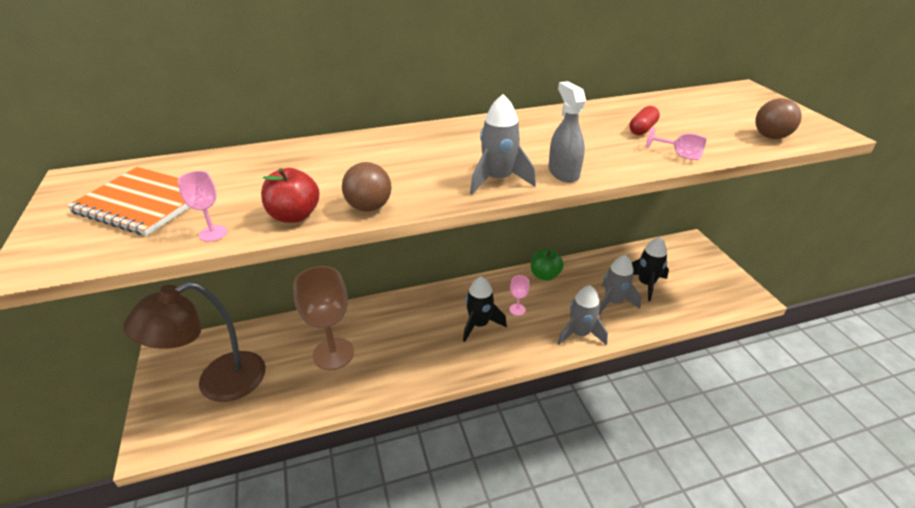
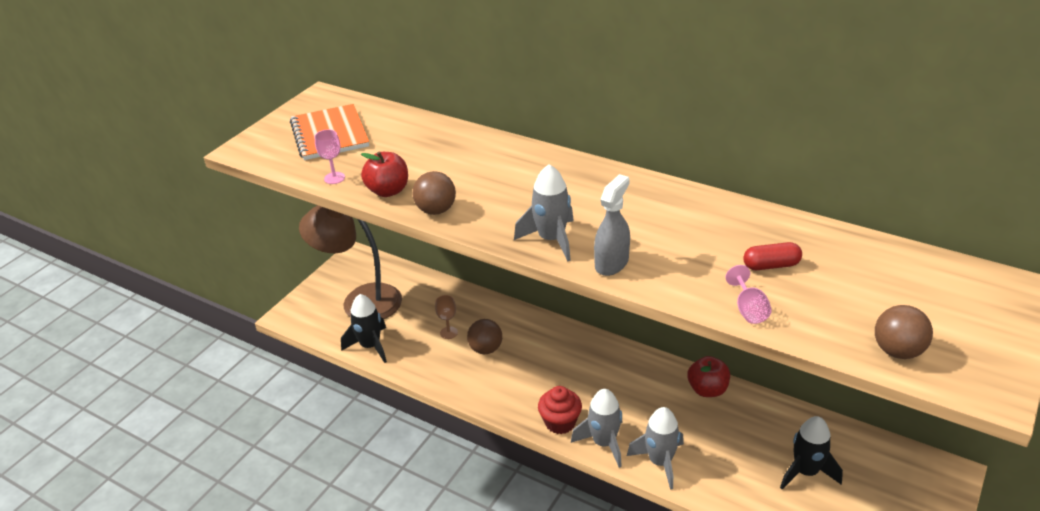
camera: 50 degrees right, 0 degrees up
(333, 354) = (448, 333): brown goblet -> brown goblet, size x0.43
(378, 345) = (486, 349): none -> brown ball
(479, 324) = (583, 389): black rocket -> black rocket (370, 346)
(494, 356) = (560, 422): none -> red cupcake
(517, 309) = (634, 401): pink goblet -> none
(544, 275) = (707, 389): green apple -> red apple
(613, 302) = (739, 461): grey rocket -> grey rocket (604, 443)

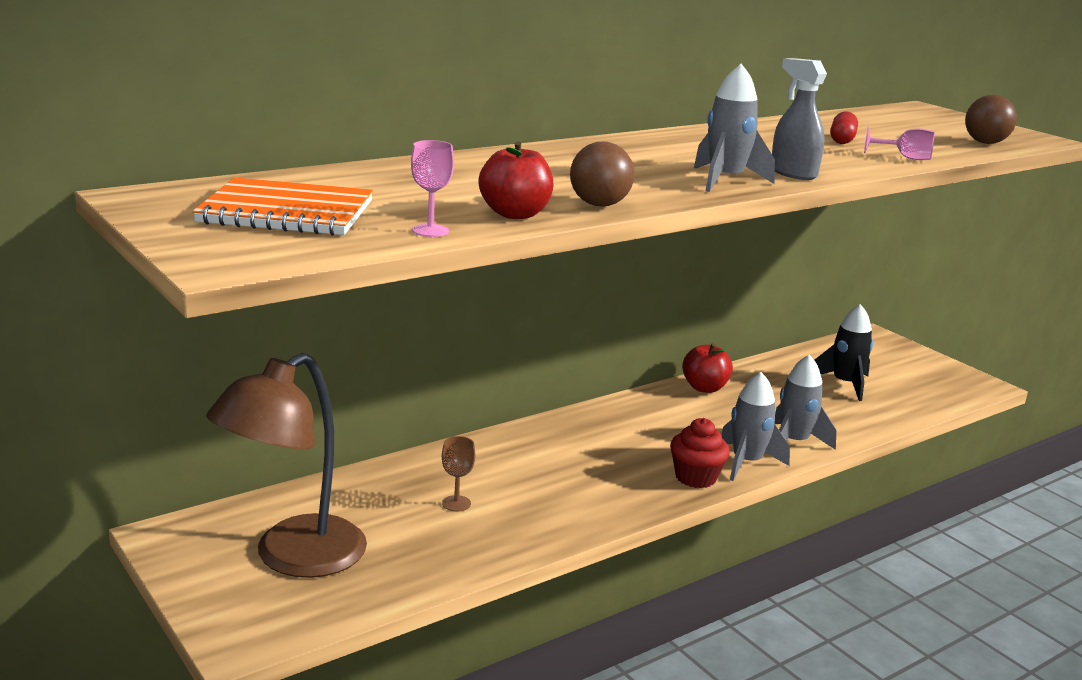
camera: 70 degrees left, 15 degrees down
(370, 346) = (416, 574): black rocket -> none
(486, 349) = (518, 486): brown ball -> none

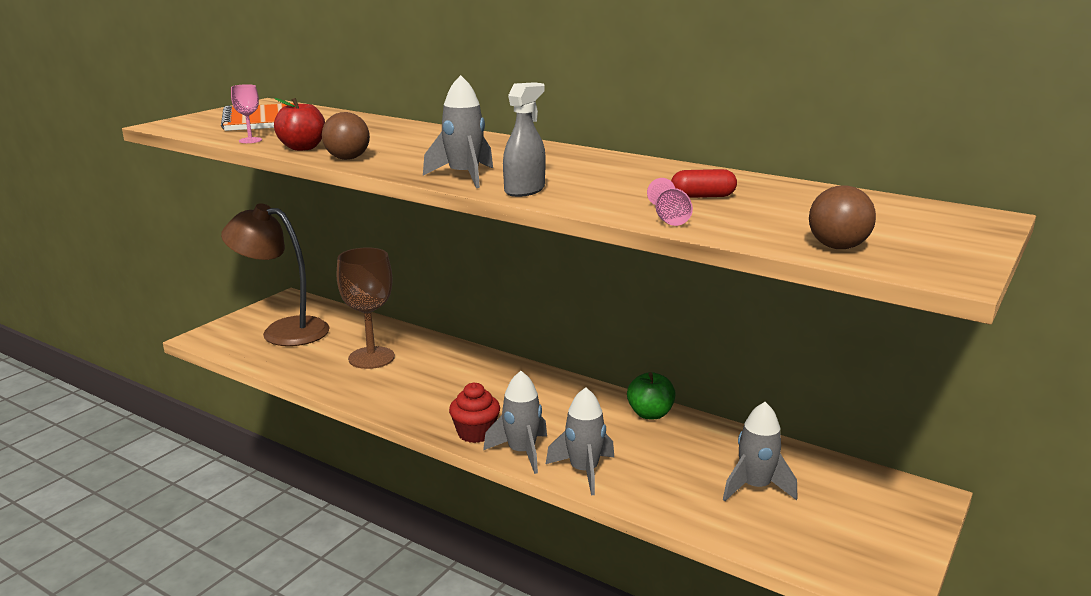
camera: 70 degrees right, 0 degrees up
(456, 503) = (371, 358): brown goblet -> brown goblet, size x2.31
(704, 388) = (650, 414): red apple -> green apple
(845, 384) = (755, 487): black rocket -> grey rocket

